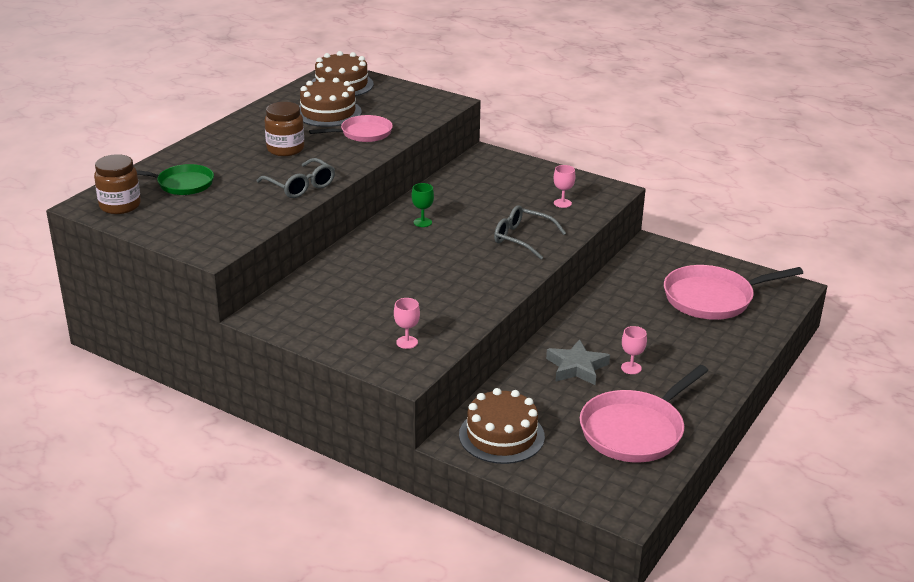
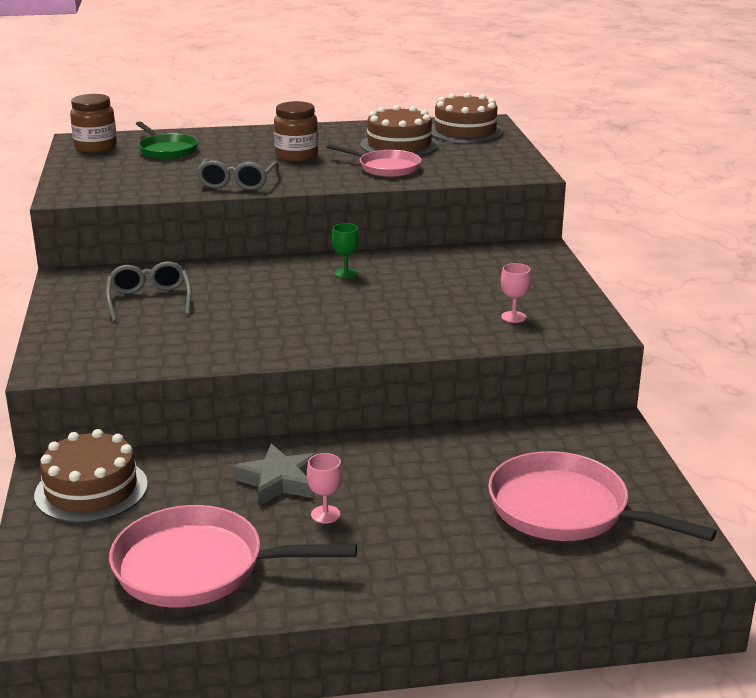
camera: 50 degrees right, 5 degrees down
(407, 342) = (107, 348): pink goblet -> none
(522, 238) = (399, 325): grey glasses -> grey glasses (149, 300)

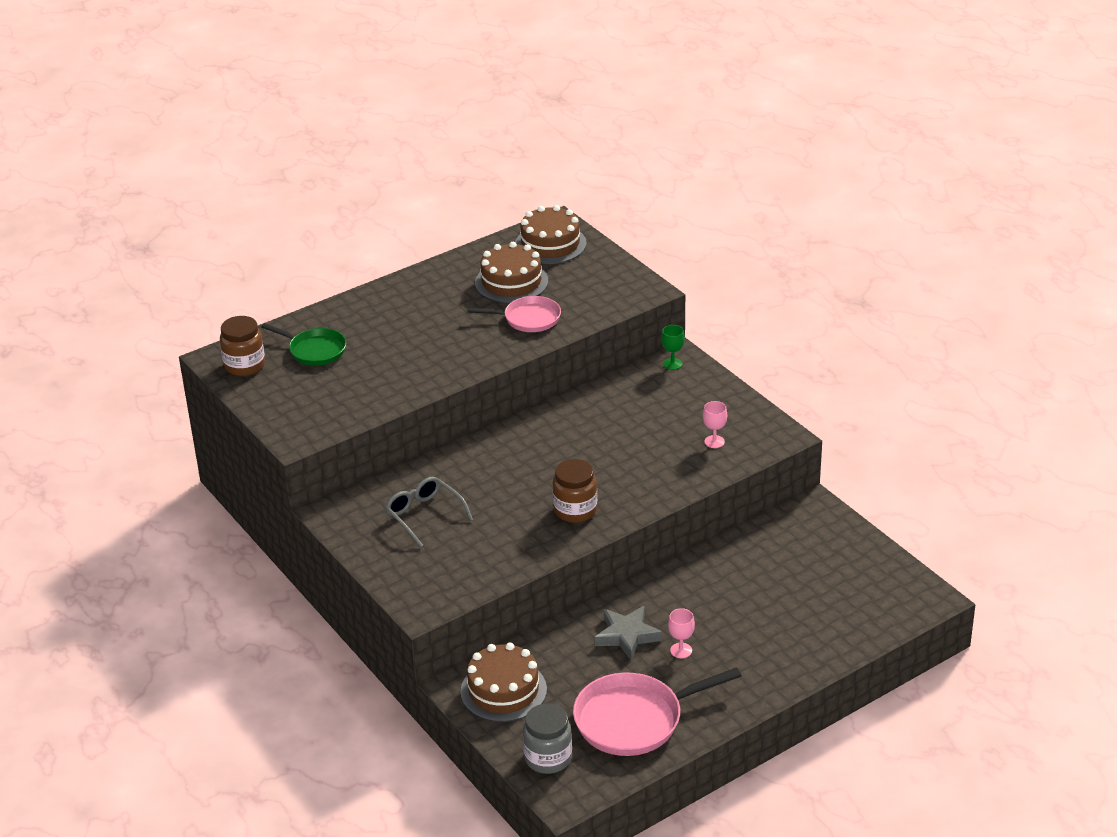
camera: 25 degrees left, 10 degrees up
(58, 573) = (548, 758): none -> grey jar
(237, 182) = (423, 377): grey glasses -> none
(296, 156) = (438, 324): brown jar -> brown jar (575, 510)
(346, 273) = (551, 435): green goblet -> green goblet (672, 364)
(566, 510) = (830, 590): pink pan -> none

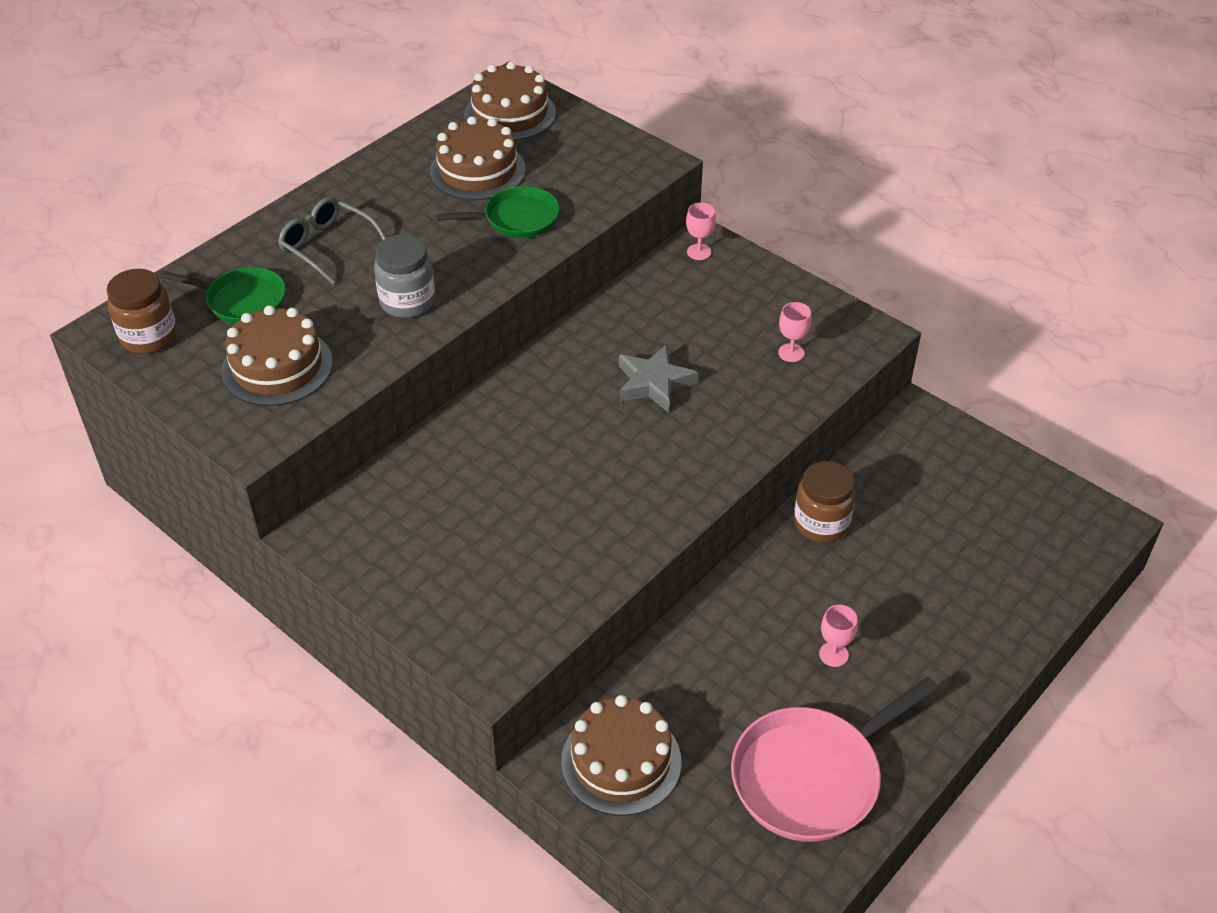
camera: 15 degrees left, 10 degrees up
(326, 395) = (277, 366): none -> brown cake
(424, 515) = (450, 519): grey glasses -> grey glasses (327, 246)
(528, 319) = (517, 219): pink pan -> green pan
(548, 758) = (718, 863): grey jar -> grey jar (407, 302)
(575, 510) = (650, 480): brown jar -> brown jar (821, 523)
(627, 636) = (756, 644): grey star -> grey star (654, 383)
(672, 364) = (699, 252): green goblet -> pink goblet

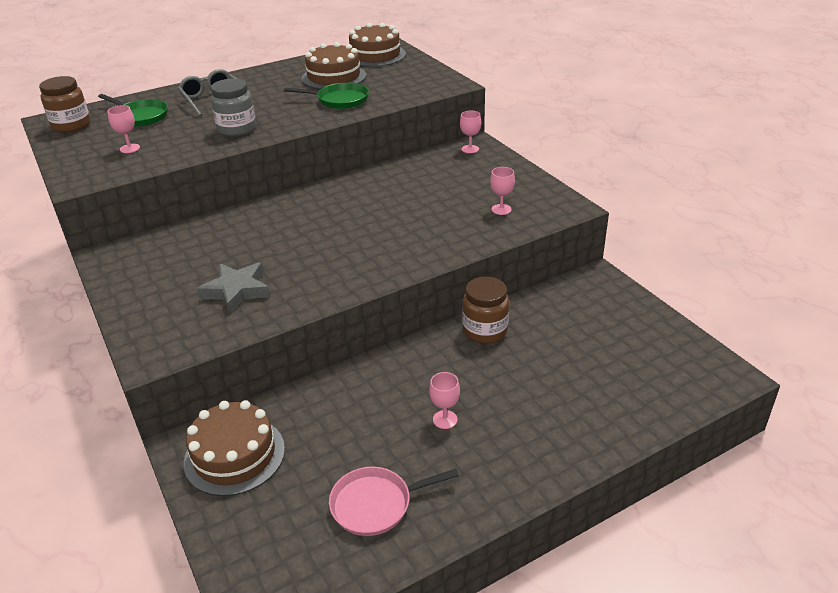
camera: 20 degrees right, 10 degrees down
(277, 366) = (130, 148): brown cake -> pink goblet
(654, 383) = (391, 211): grey star -> grey star (236, 291)
(812, 776) = (376, 504): pink pan -> pink pan, size x0.62

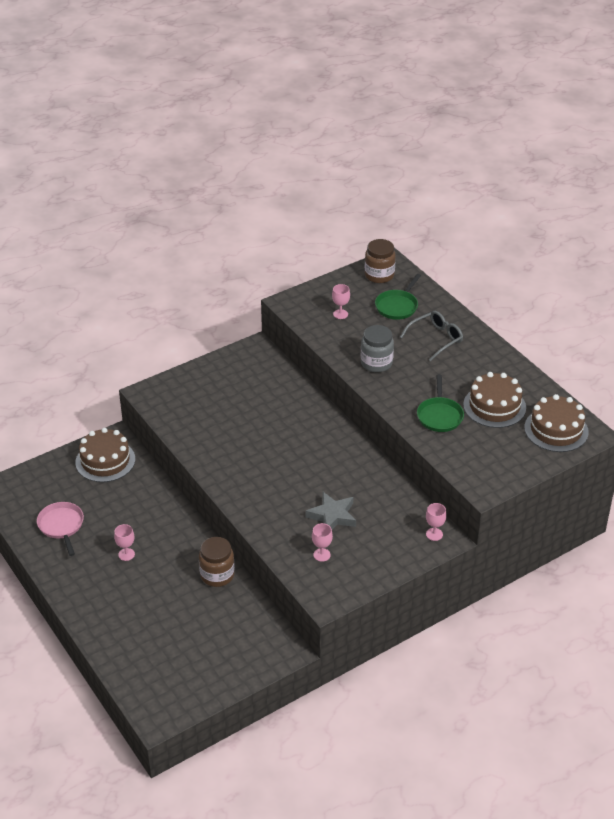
camera: 85 degrees right, 5 degrees up
(236, 291) = (212, 417): grey star -> grey star (332, 516)

